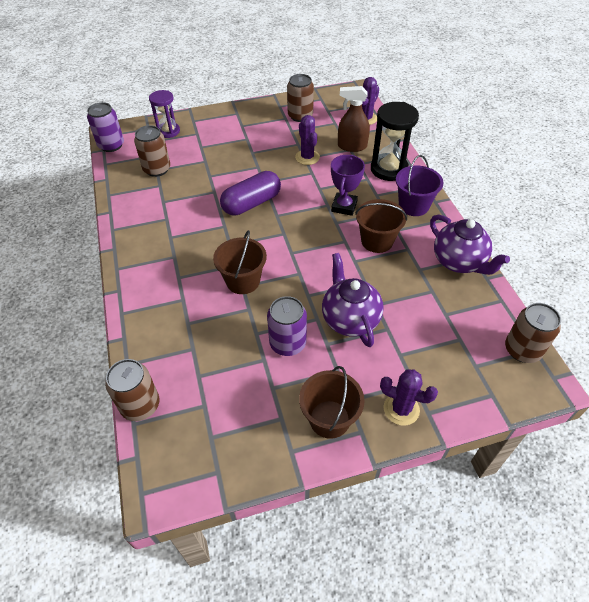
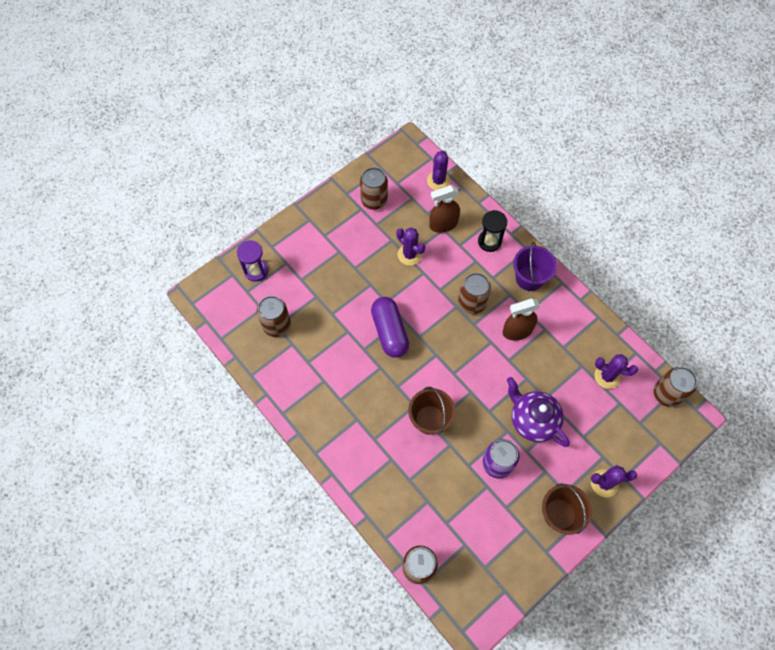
camera: 25 degrees left, 15 degrees up
(111, 145) = (210, 312): purple can -> none
(251, 203) = (390, 332): purple capsule -> purple capsule turned 45 degrees counterclockwise
(344, 206) = (471, 303): purple trophy -> brown can
(377, 241) = (517, 331): brown bucket -> brown spray bottle
(389, 169) = (489, 241): black hourglass -> black hourglass, size x0.65
(457, 310) = (607, 376): none -> purple cactus
(459, 262) = (590, 327): purple teapot -> none

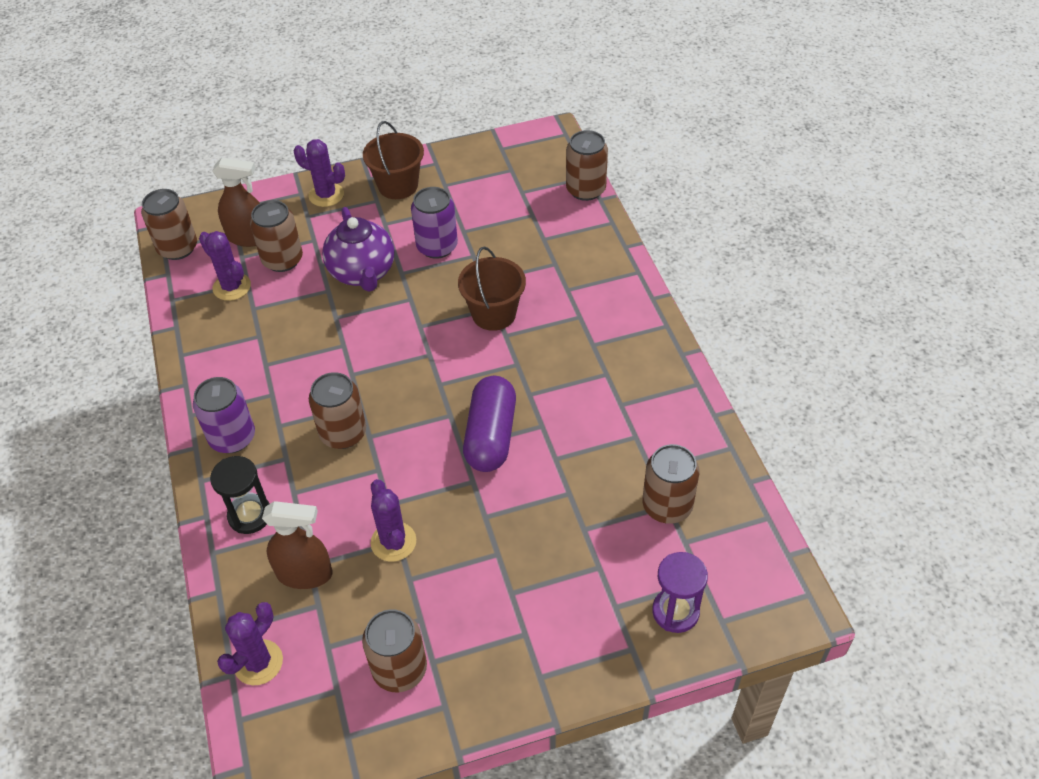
camera: 155 degrees left, 15 degrees down
(517, 331) = (305, 375): brown spray bottle -> brown spray bottle (249, 237)
(529, 278) = (232, 438): purple bucket -> purple can
(591, 411) = (282, 260): none -> brown can

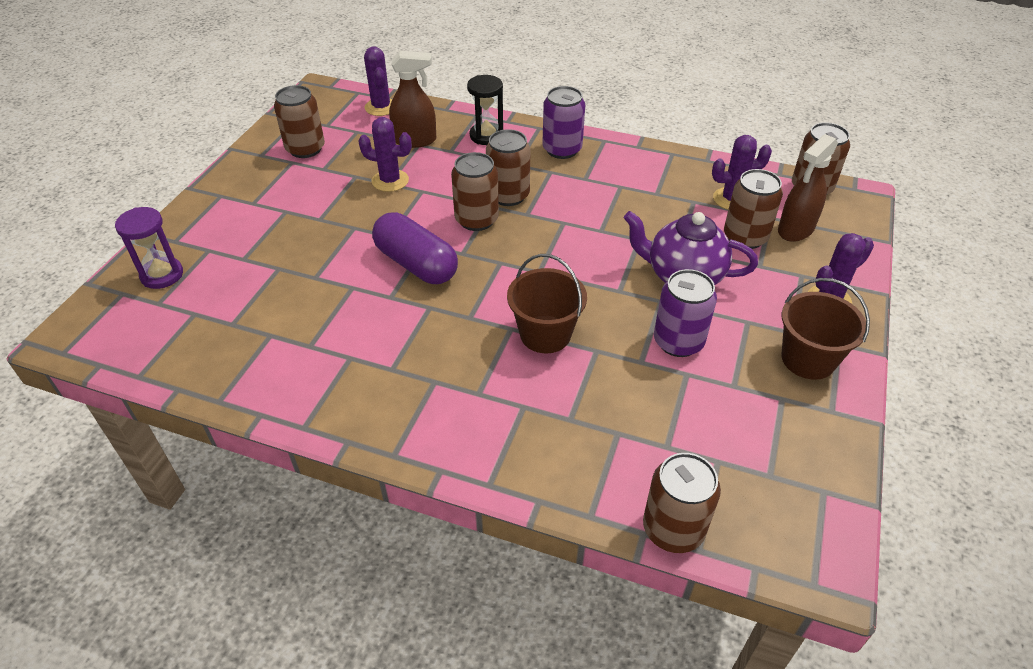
camera: 125 degrees right, 5 degrees down
(305, 574) = (415, 140): brown spray bottle -> brown spray bottle turned 135 degrees counterclockwise
(667, 506) = (231, 323): brown can -> brown can (476, 220)

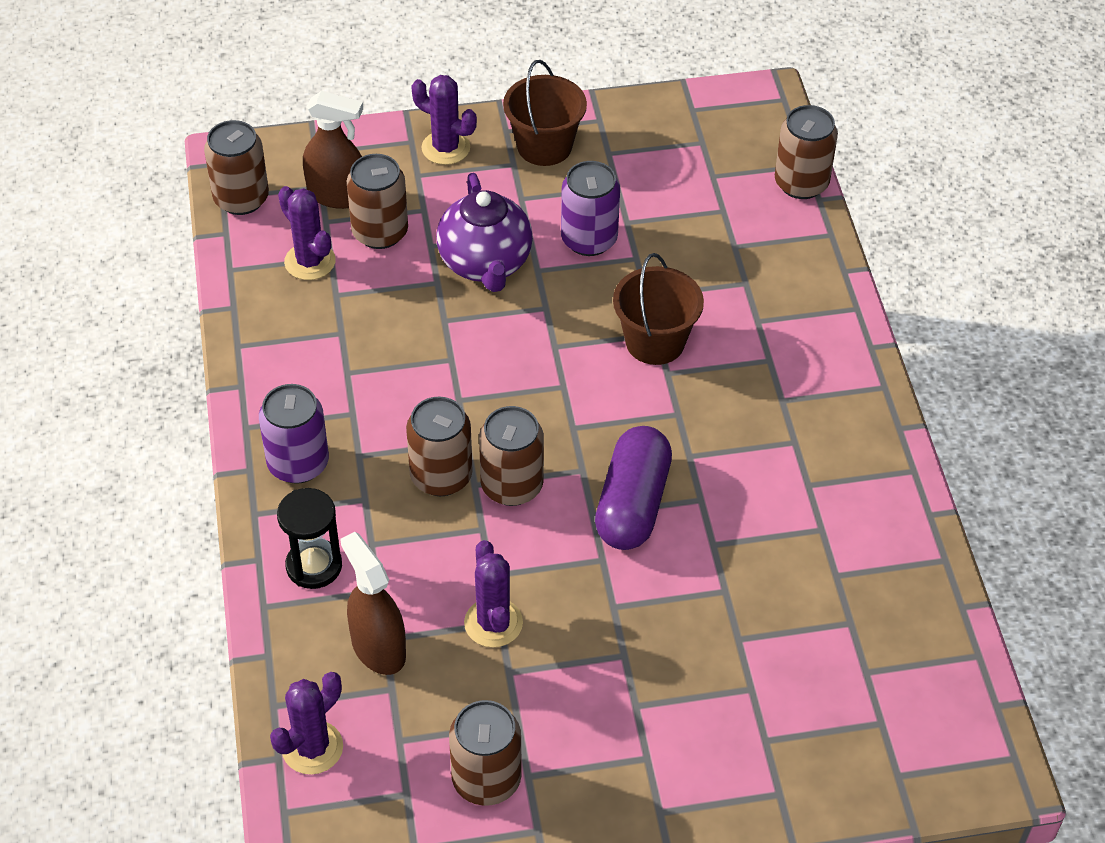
camera: 120 degrees left, 5 degrees up
(162, 275) = (841, 756): purple hourglass -> none

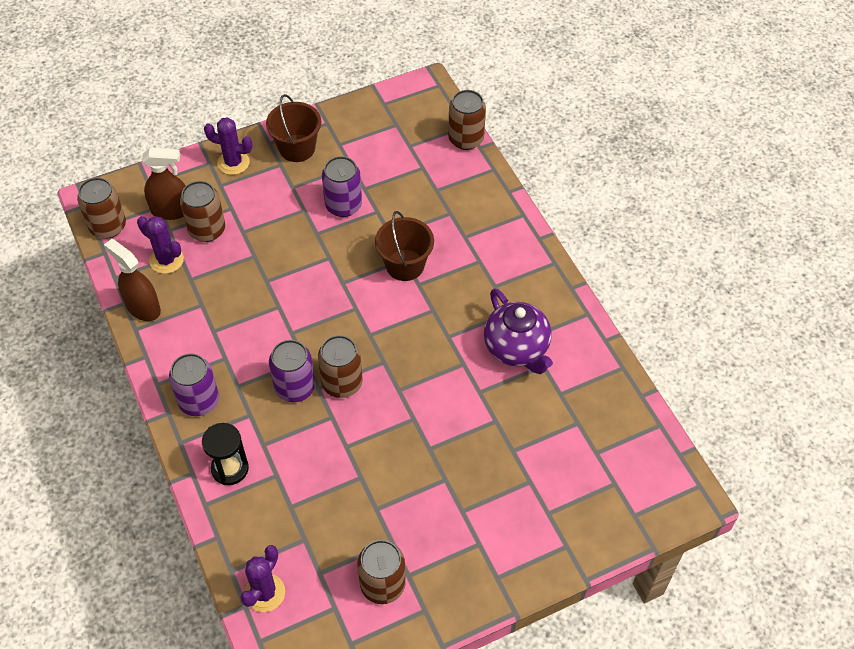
camera: 15 degrees left, 5 degrees up
(378, 648) = (288, 514): brown spray bottle -> brown spray bottle (143, 307)
(441, 476) = (295, 387): brown can -> purple can
(485, 264) = (282, 236): purple teapot -> purple teapot (517, 349)
(493, 623) = (357, 478): purple cactus -> none
(632, 504) = (421, 377): purple capsule -> none

